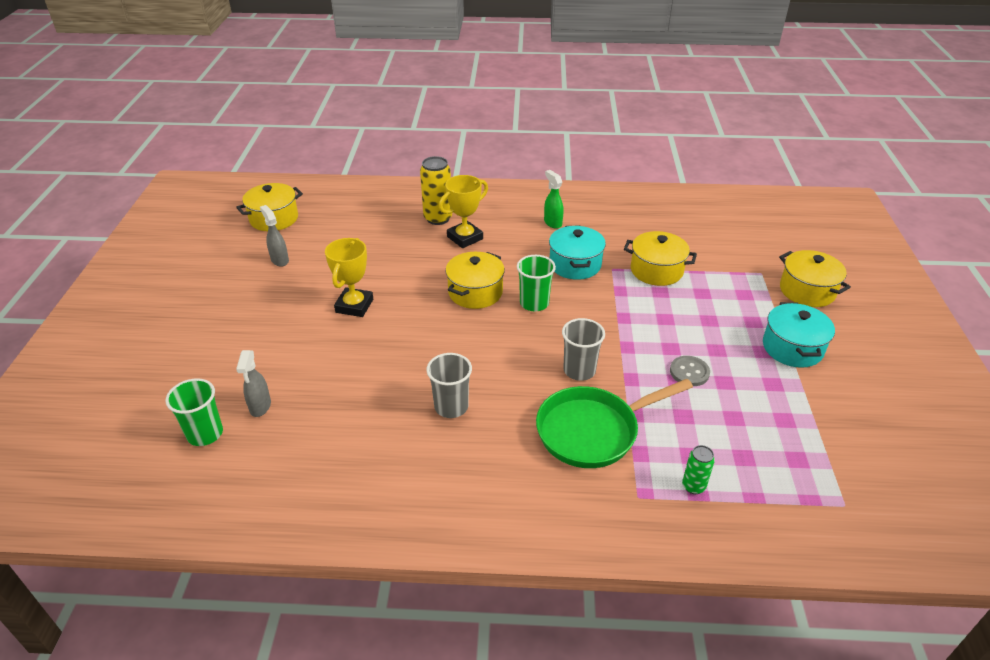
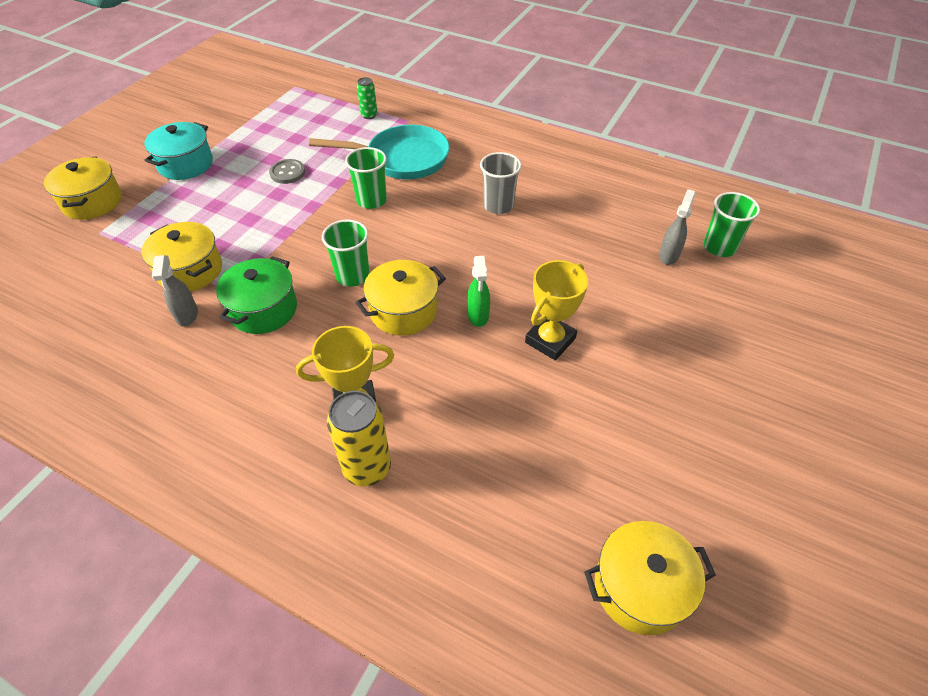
camera: 155 degrees left, 10 degrees up
(279, 260) = (637, 463): grey spray bottle -> grey spray bottle (187, 316)
(552, 223) = (219, 390): green spray bottle -> green spray bottle (478, 316)
(575, 264) = (263, 309): turquoise pot -> green pot
(579, 370) = (371, 200): grey cup -> green cup
(593, 431) = (402, 159): green pan -> turquoise pan

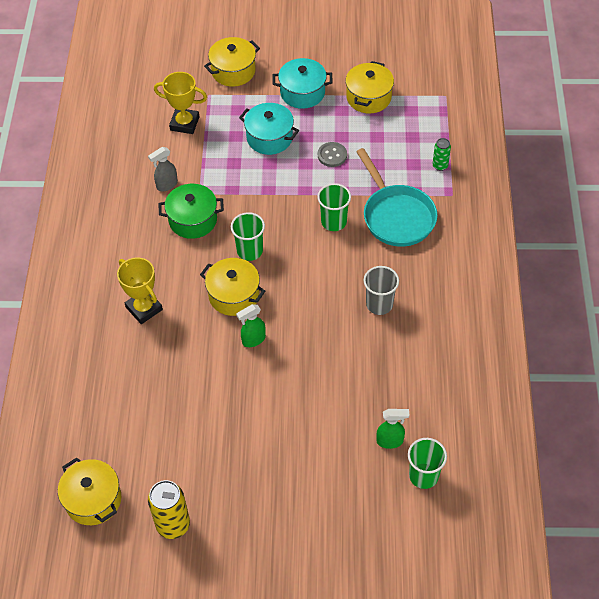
camera: 65 degrees right, 5 degrees up
(190, 271) = (203, 162): yellow pot -> yellow pot (368, 97)
(216, 207) = (269, 138): none -> turquoise pot
(367, 468) = (106, 335): yellow can -> yellow can (173, 525)
(550, 340) = (254, 391): yellow trophy -> yellow trophy (184, 123)
(668, 255) = (390, 441): grey spray bottle -> green spray bottle

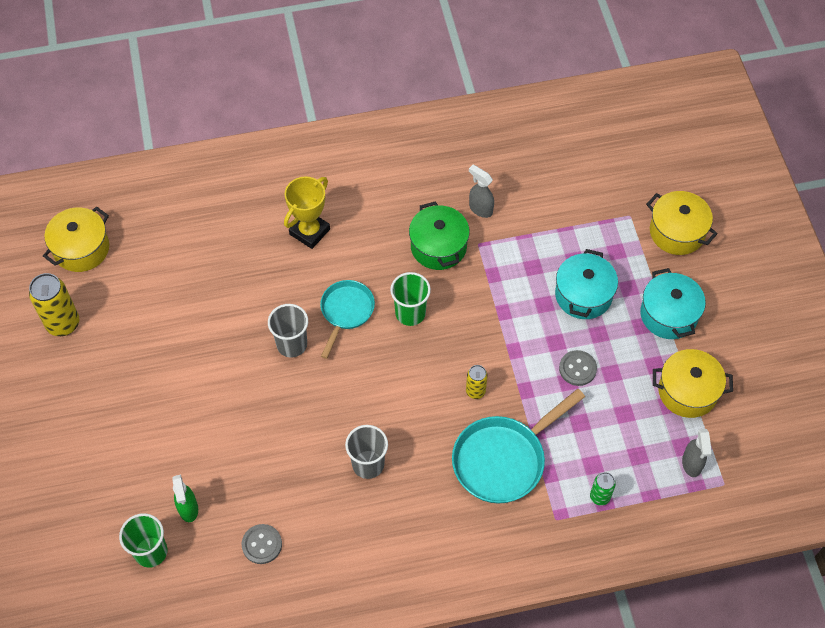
camera: 75 degrees right, 5 degrees up
(184, 123) = (576, 203): yellow trophy -> none
(234, 295) = (346, 311): yellow pot -> turquoise pan
(253, 340) = (292, 344): green spray bottle -> grey cup
(334, 222) = (475, 391): green cup -> yellow can
(426, 109) = (691, 464): none -> grey spray bottle
(434, 390) = (262, 544): none -> grey button

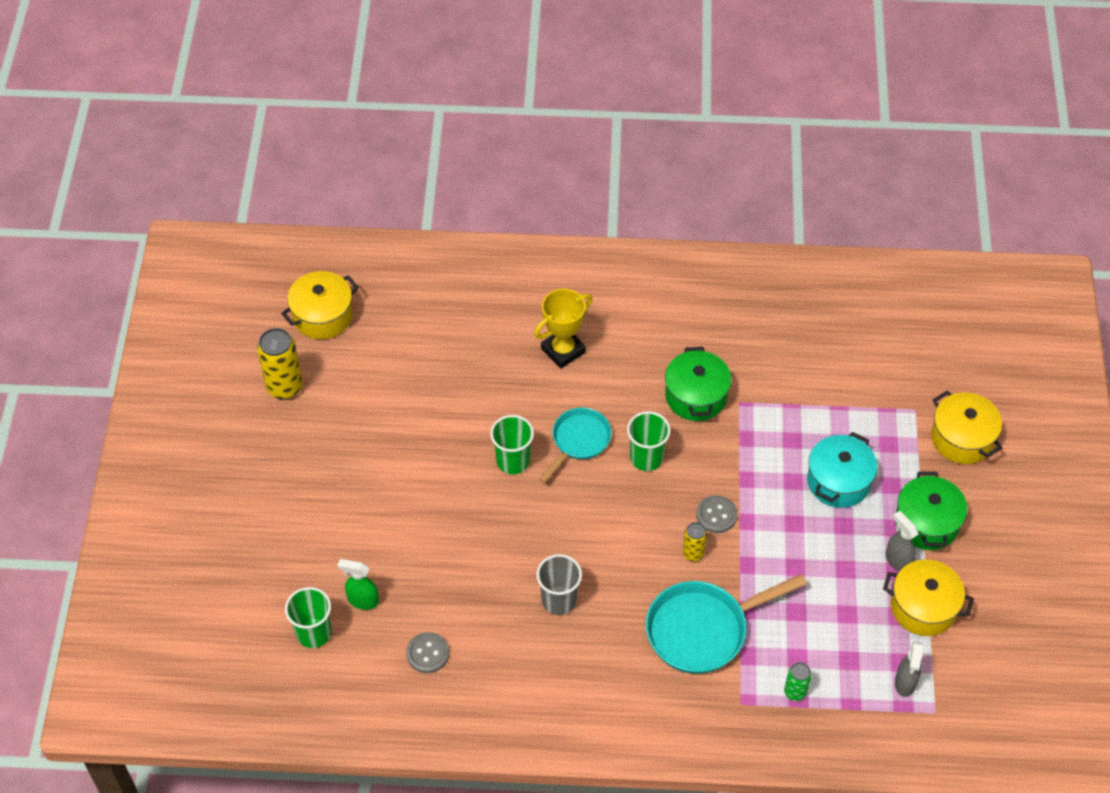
camera: 15 degrees right, 5 degrees down
(188, 509) = (362, 600): green spray bottle -> green spray bottle turned 105 degrees clockwise
(292, 344) = (513, 461): grey cup -> green cup
(480, 209) = (752, 367): grey spray bottle -> grey spray bottle (897, 561)
(577, 369) = (810, 556): grey button -> grey button (716, 515)
(668, 314) = (926, 523): turquoise pot -> green pot

